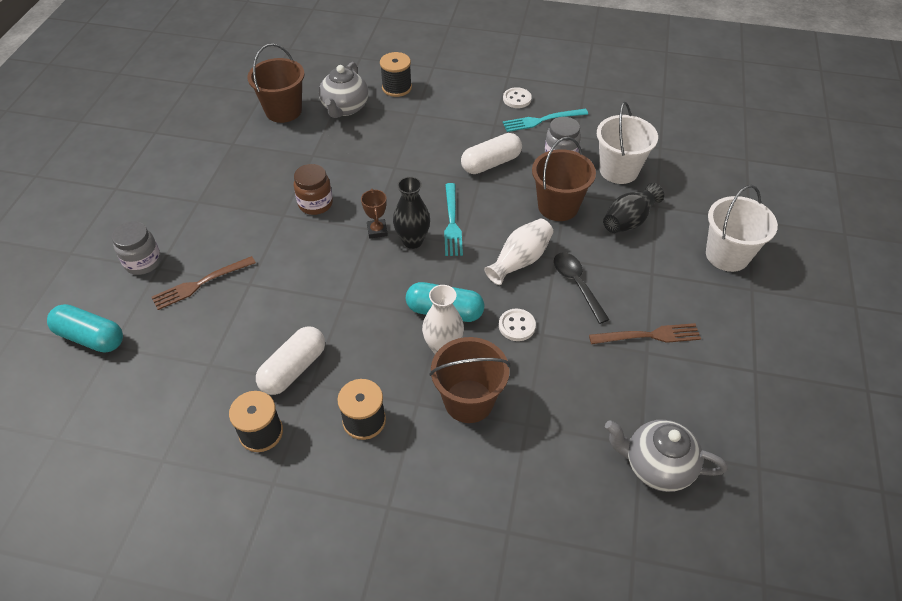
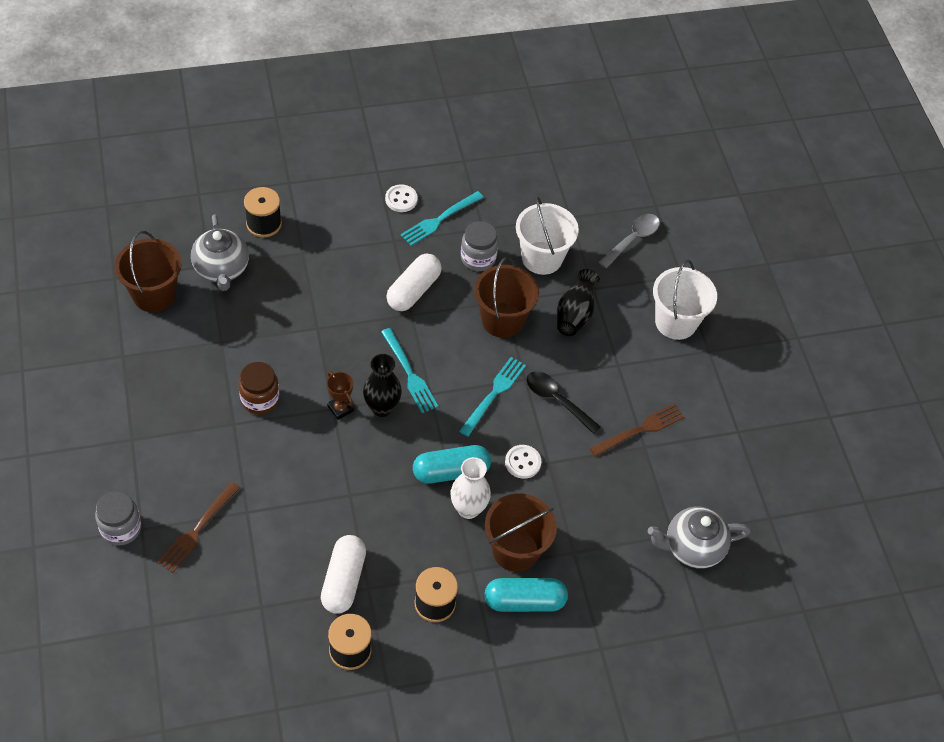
camera: 30 degrees left, 5 degrees up
(91, 337) = (124, 625): turquoise capsule -> turquoise capsule (524, 601)
(520, 260) = (494, 393): white vase -> turquoise fork
(712, 179) = (632, 239): none -> grey spoon

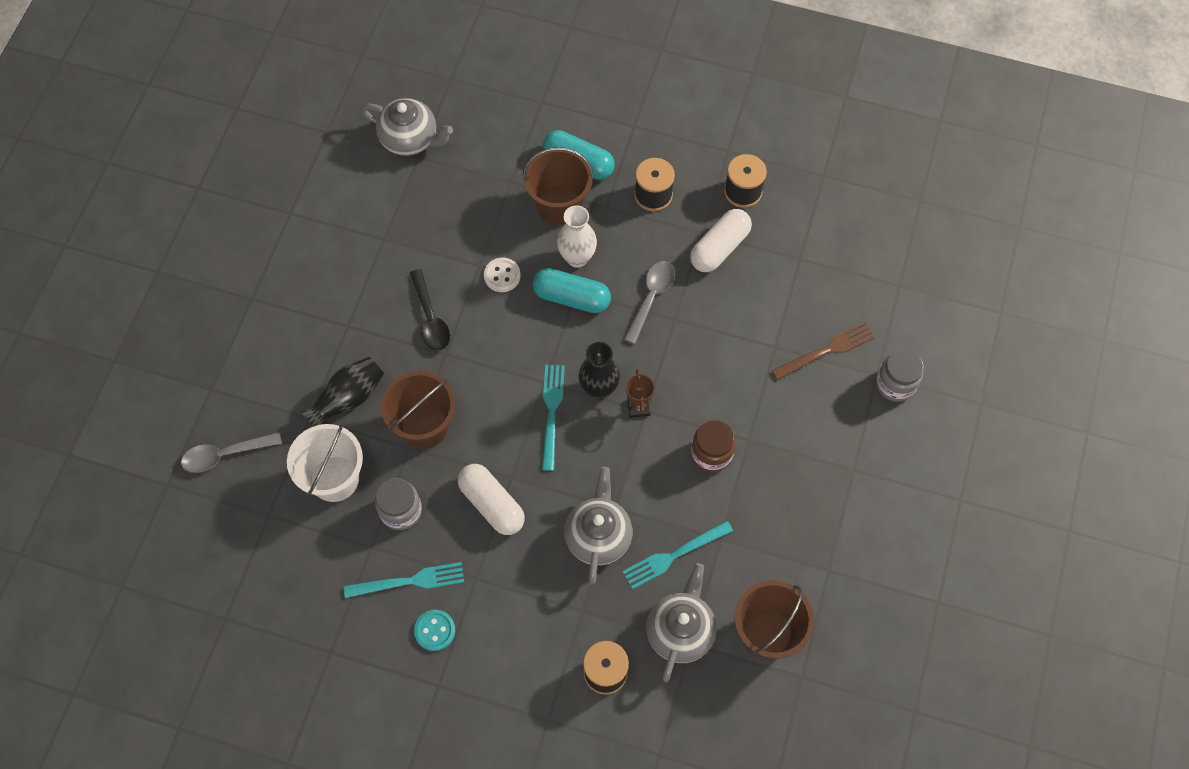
camera: 145 degrees left, 10 degrees up
(319, 303) = (598, 536): none -> grey teapot
(381, 504) = (651, 297): none -> grey spoon
(401, 199) = (435, 630): white button -> turquoise button
(413, 290) = (492, 504): white capsule -> white capsule turned 75 degrees clockwise
(494, 393) = (484, 353): turquoise fork -> turquoise fork (673, 556)
(641, 429) = (375, 255): brown fork -> none
(675, 322) = (258, 342): white bucket -> none

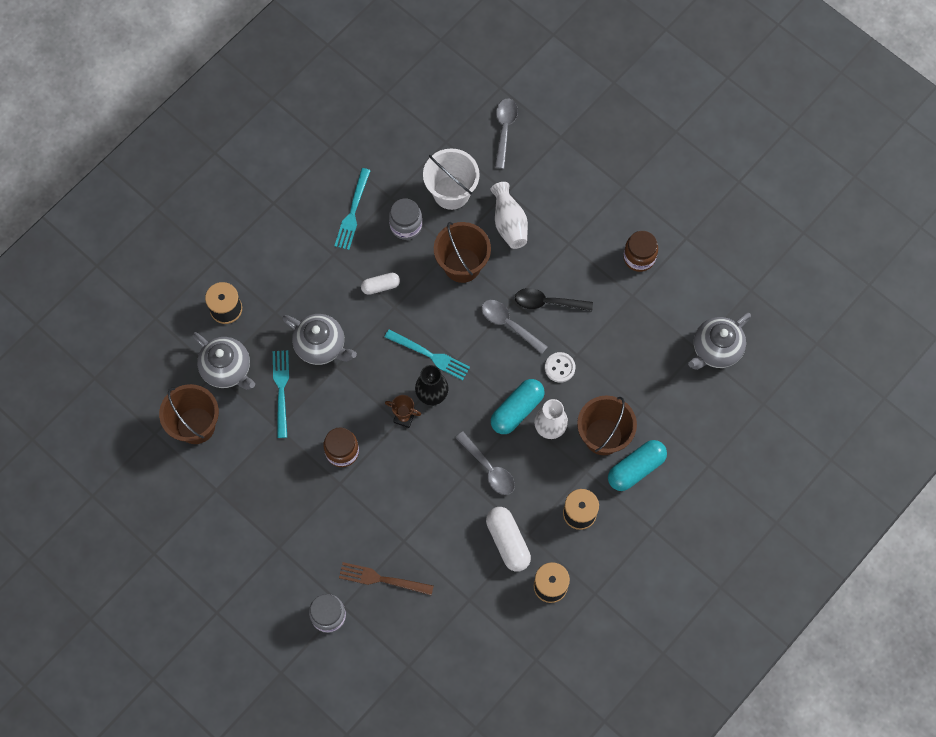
camera: 115 degrees right, 5 degrees up
(334, 249) = (639, 257): none -> brown jar
(348, 398) = (509, 223): black vase -> white vase
(435, 630) = (310, 215): turquoise button -> none
(475, 346) = (509, 324): none -> grey spoon
(492, 504) = (380, 286): white capsule -> white capsule, size x0.61
(827, 350) = (381, 579): brown fork -> brown fork turned 105 degrees clockwise

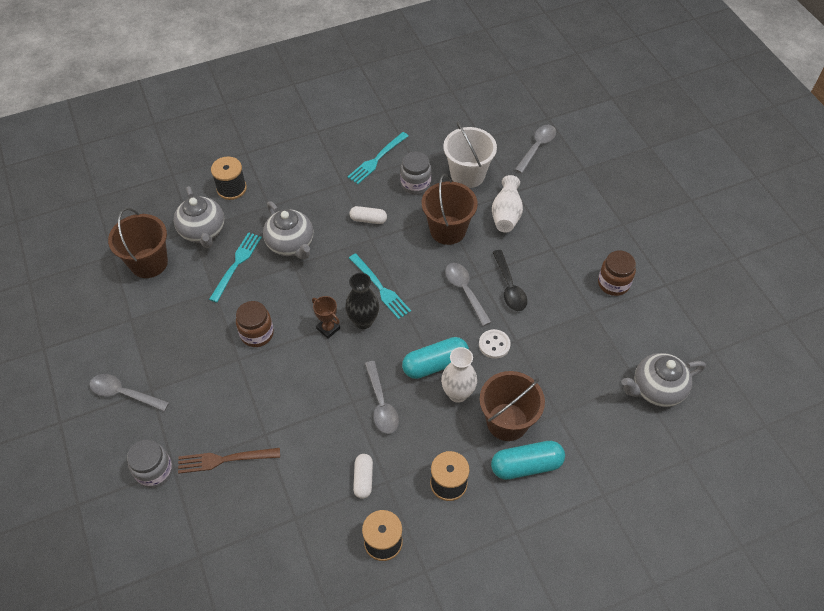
camera: 25 degrees right, 15 degrees down
(257, 561) = (124, 393): none -> grey spoon
(381, 579) = (223, 460): brown fork -> brown fork turned 45 degrees counterclockwise
(507, 541) = (363, 479): white capsule -> white capsule, size x0.61
(547, 302) = (509, 287): black spoon -> black spoon turned 135 degrees counterclockwise

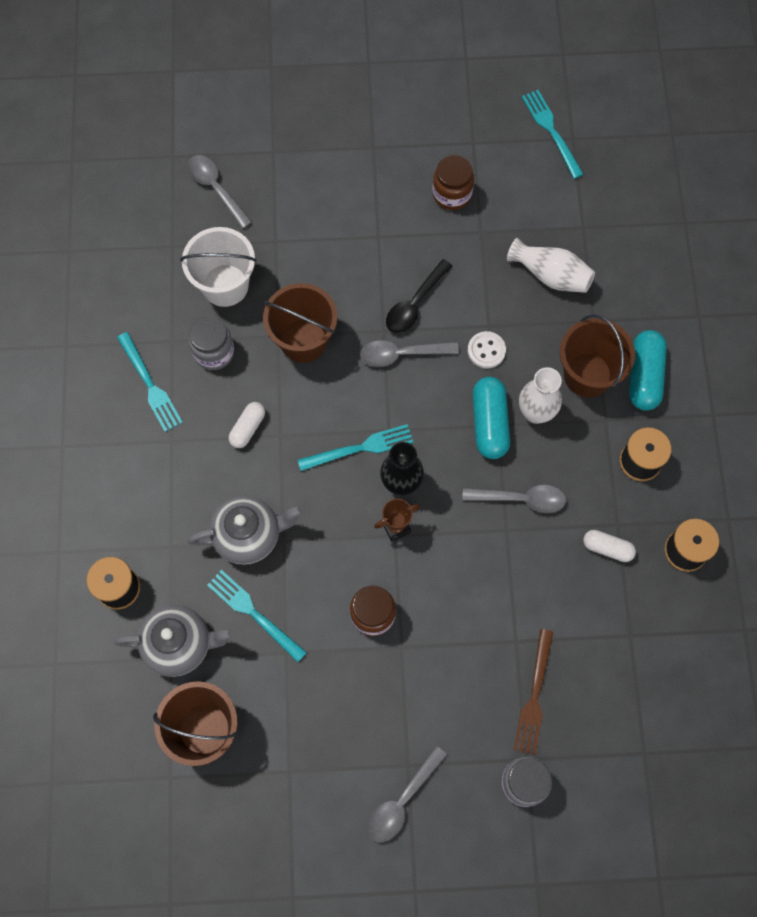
camera: 70 degrees left, 15 degrees up
(506, 214) = (306, 265): white vase -> white vase (550, 275)
(509, 287) = (414, 304): black spoon -> black spoon turned 120 degrees clockwise
(656, 389) = (598, 213): grey teapot -> none
(710, 333) = (550, 130): none -> turquoise fork

